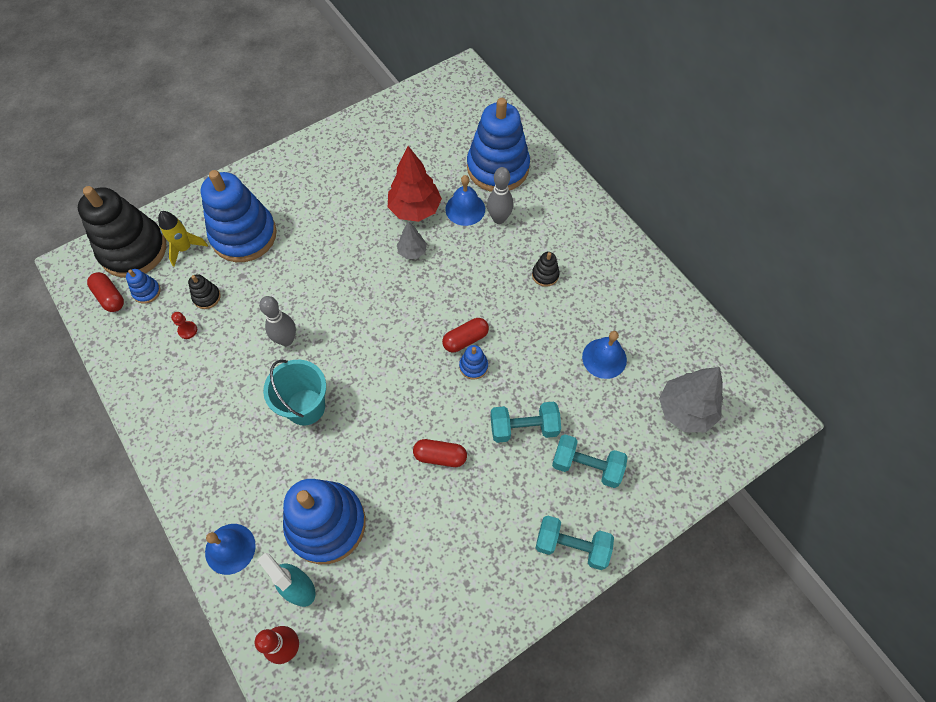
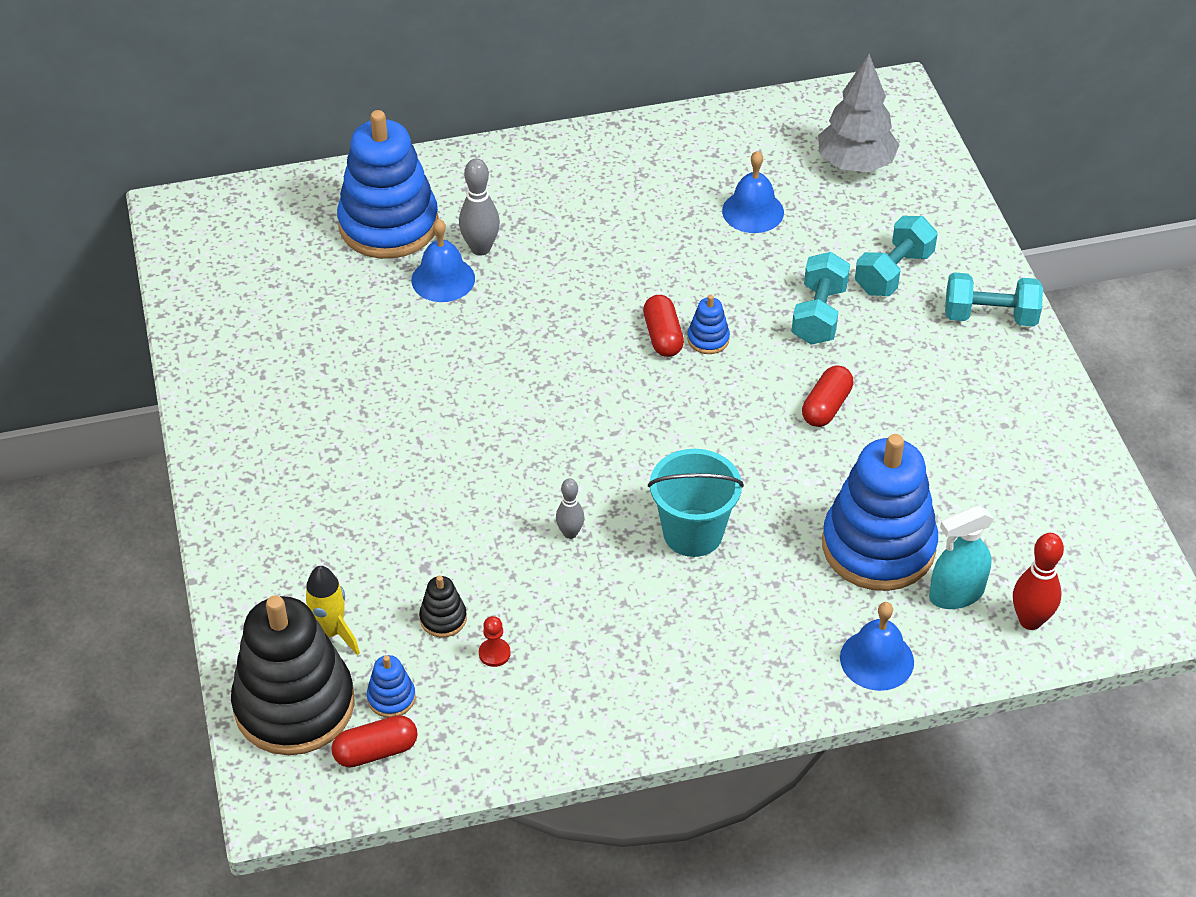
camera: 70 degrees left, 15 degrees down
(244, 235) = (346, 550): blue stacking toy -> none
(286, 340) = (570, 533): grey bowling pin -> grey bowling pin, size x0.63
(412, 251) = (487, 355): grey tree -> none
(415, 209) = (412, 334): red tree -> none
(545, 275) = (600, 229): black stacking toy -> none
(571, 546) = (990, 316): turquoise dumbbell -> turquoise dumbbell turned 60 degrees clockwise

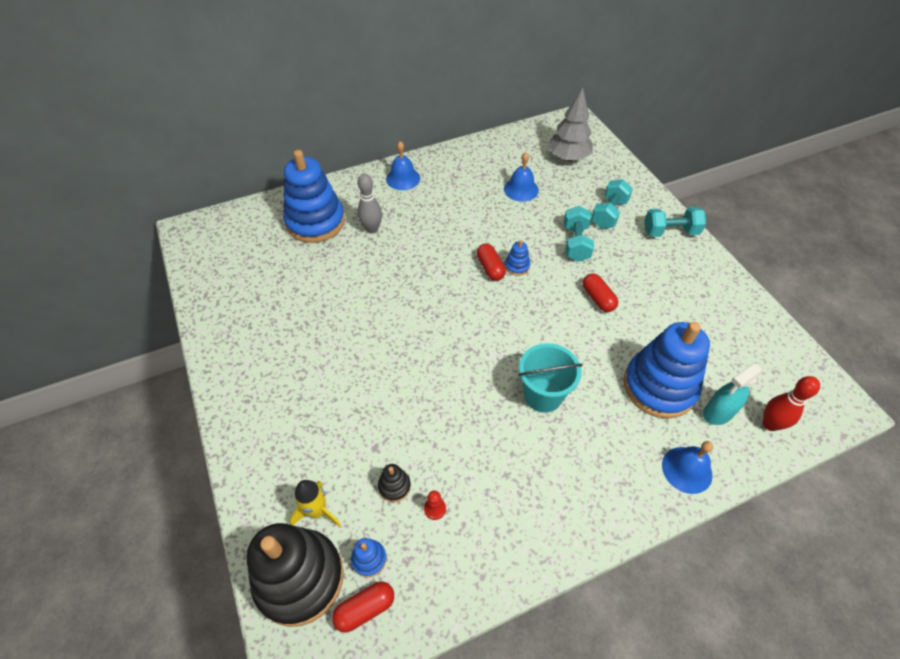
camera: 10 degrees left, 5 degrees up
(443, 279) = (353, 250): blue bell -> blue bell (403, 178)
(570, 533) = (465, 407): grey bowling pin -> none
(826, 406) = (598, 298): red capsule -> red capsule turned 45 degrees counterclockwise

